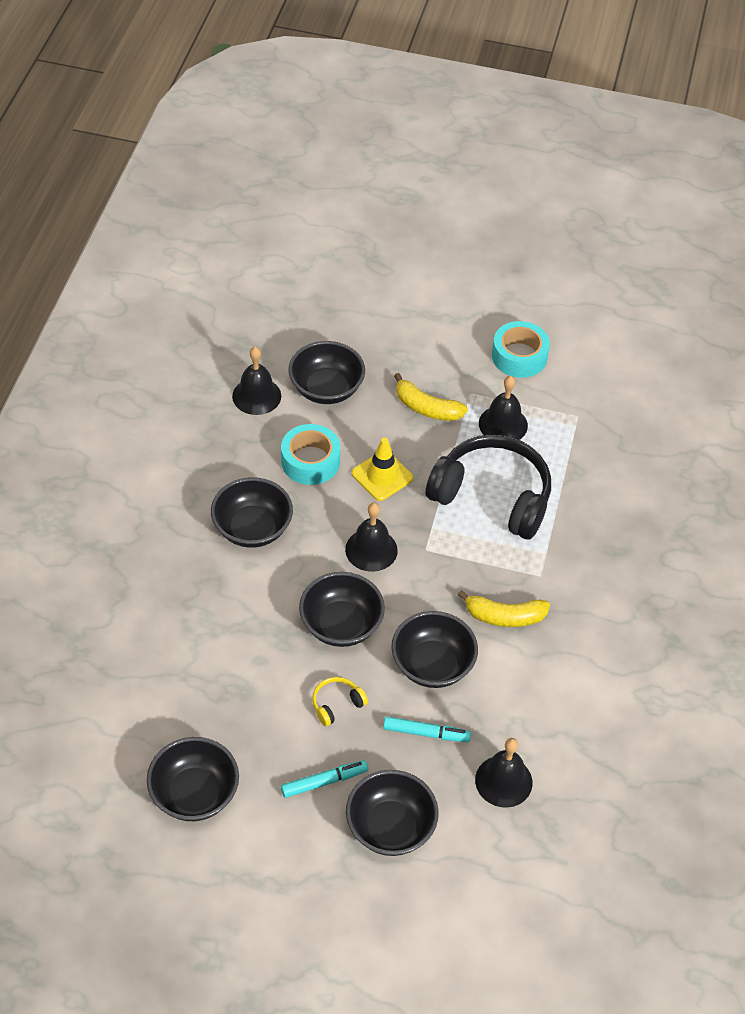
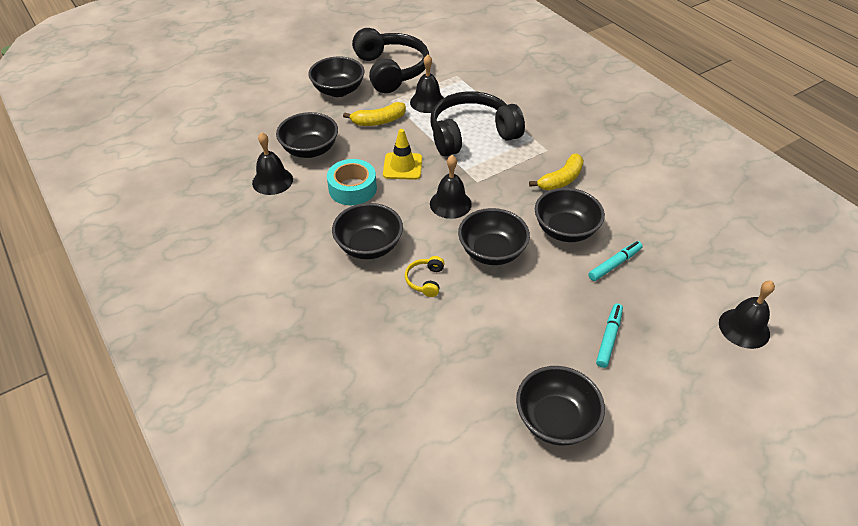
camera: 45 degrees left, 5 degrees down
(337, 704) = (552, 292): yellow headphones -> yellow headphones (425, 280)
(390, 827) = (674, 327): black bowl -> black bowl (338, 90)
(503, 781) = (682, 252): black bell -> black bell (744, 328)
(519, 356) = (391, 70): turquoise tape -> black headphones

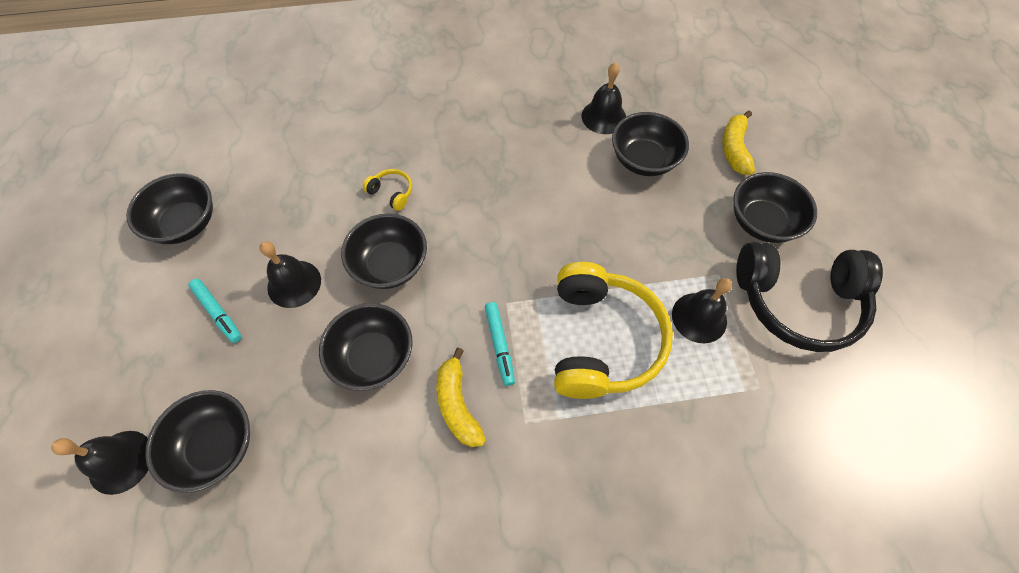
camera: 115 degrees right, 15 degrees up
(352, 188) = (557, 178): turquoise tape -> none
(369, 246) = (464, 164): black bowl -> black bowl (216, 446)
(378, 121) = (675, 243): yellow banana -> yellow banana (734, 149)
(402, 166) = (572, 236): yellow traffic cone -> none
(450, 204) = (484, 258): black bell -> black bell (294, 283)
(471, 134) = (602, 340): black headphones -> yellow headphones
(614, 264) = (293, 380): turquoise marker -> turquoise marker (499, 345)

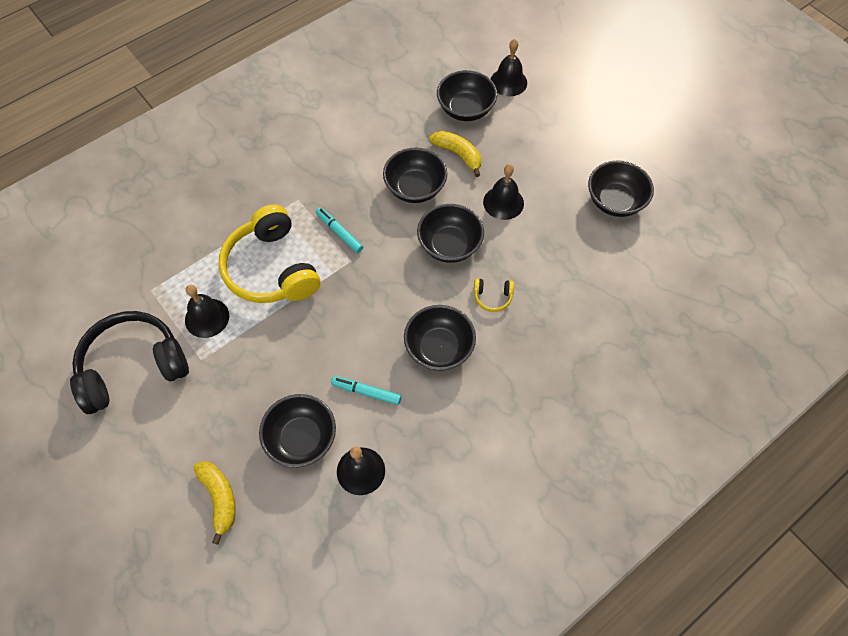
camera: 150 degrees right, 0 degrees up
(218, 313) = (533, 164): turquoise marker -> turquoise marker (366, 392)
(457, 404) = (345, 189): yellow banana -> yellow banana (458, 154)
(762, 222) = (175, 426): black bowl -> black bowl (439, 348)

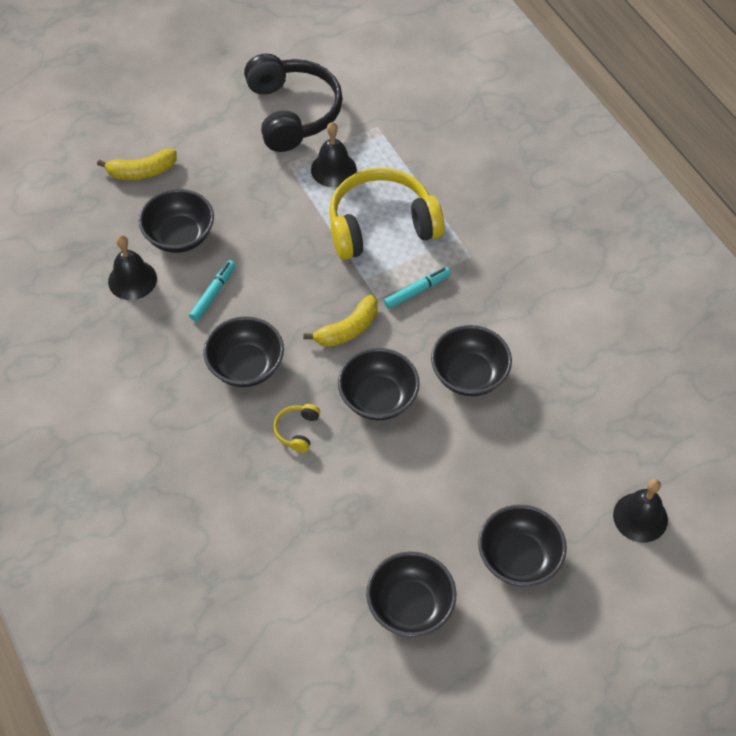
camera: 100 degrees right, 5 degrees down
(458, 154) = (516, 431): yellow banana -> yellow banana (348, 329)
(465, 109) = (593, 453): black bowl -> black bowl (518, 558)
(503, 202) = (431, 469): black bell -> none

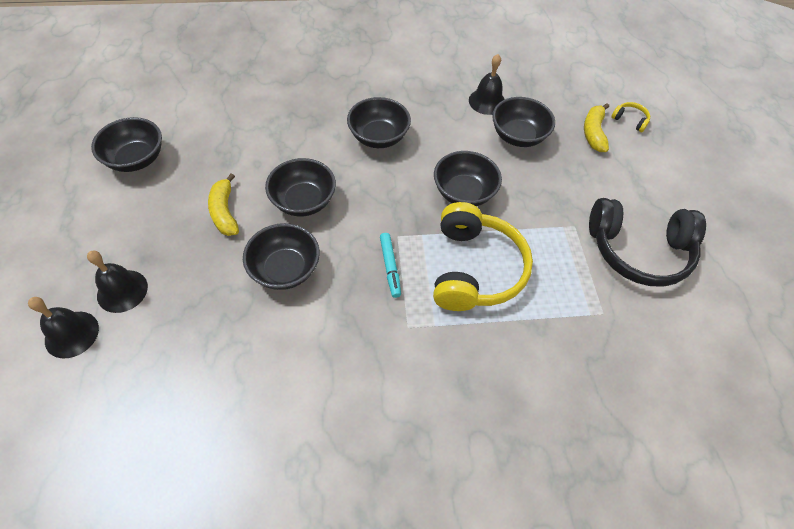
camera: 110 degrees right, 0 degrees up
(213, 294) = (453, 139): turquoise marker -> none
(297, 430) = (308, 147): yellow headphones -> yellow headphones (630, 120)
(333, 169) = (556, 257): black bell -> black bell (122, 291)
(348, 329) = (377, 205): yellow banana -> yellow banana (225, 212)
(518, 558) = (114, 233): black bowl -> black bowl (464, 193)

